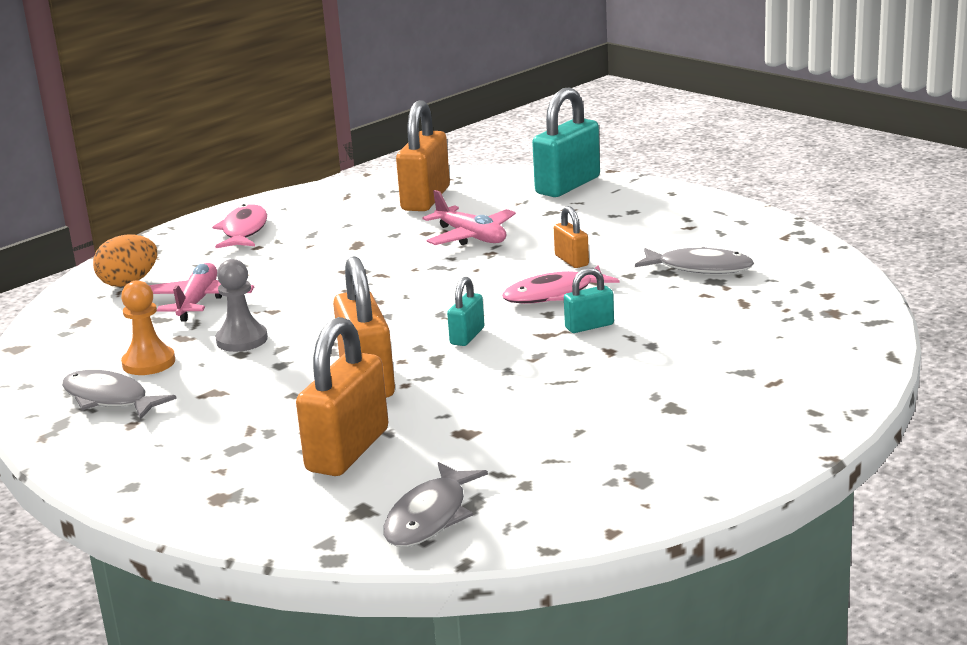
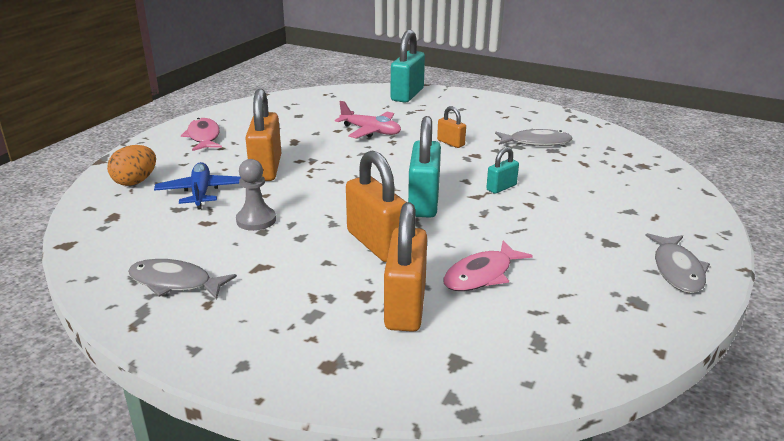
camera: 20 degrees left, 5 degrees up
(149, 363) = (191, 247): orange pawn -> none
(197, 302) = (201, 192): pink plane -> blue plane
(425, 199) = (320, 108): orange padlock -> orange padlock (266, 168)
(430, 517) = (516, 359): grey fish -> grey fish (677, 270)
(467, 336) = (424, 202): turquoise padlock -> turquoise padlock, size x1.96
(554, 294) = (458, 167): pink fish -> pink fish (481, 275)

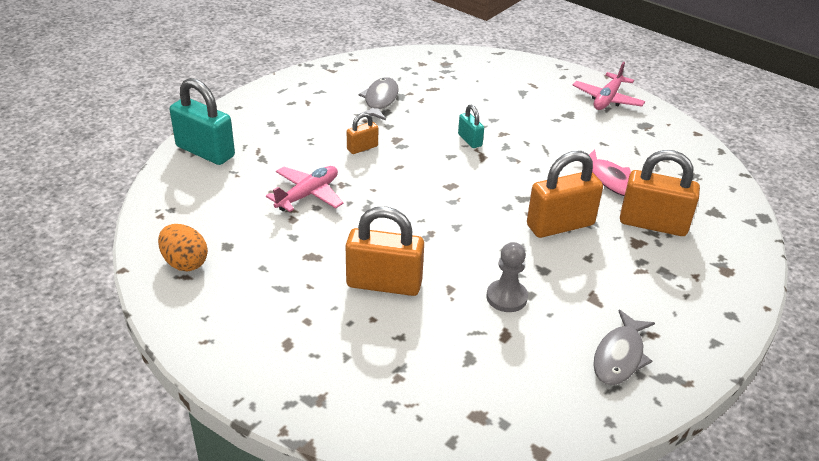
camera: 80 degrees left, 10 degrees up
(135, 181) = (388, 401): orange egg -> orange egg (185, 263)
(201, 192) = (433, 339): blue plane -> none
(204, 137) = (263, 337): pink fish -> none
(424, 202) = (489, 187): turquoise padlock -> none
(677, 270) = (607, 99): grey fish -> pink plane

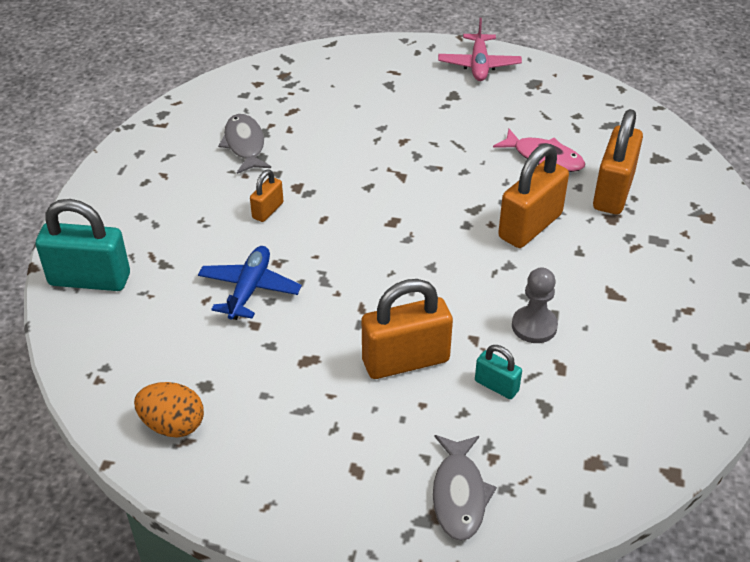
camera: 25 degrees left, 5 degrees up
(308, 195) = (249, 289): pink plane -> blue plane
(470, 140) = (375, 161): turquoise padlock -> turquoise padlock (496, 386)
(619, 356) = (675, 345): grey fish -> grey fish (459, 494)
(653, 224) = (613, 192): orange padlock -> orange padlock turned 60 degrees counterclockwise

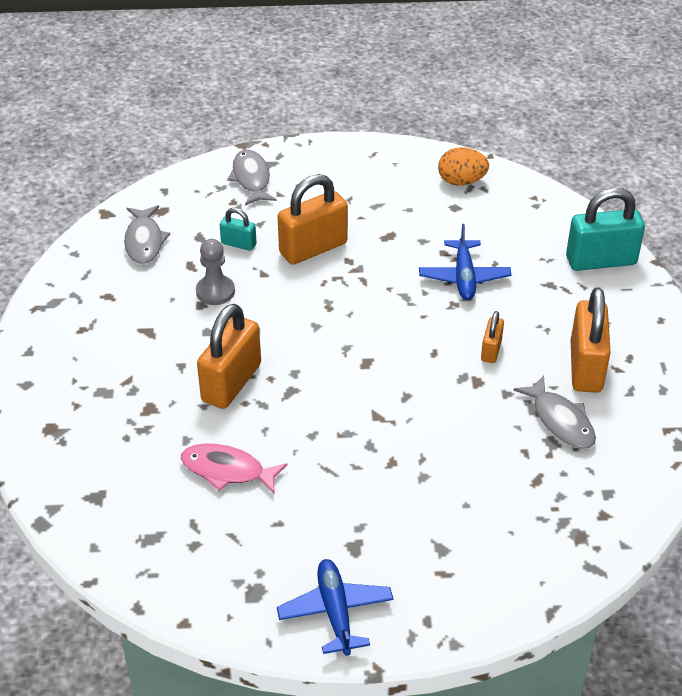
camera: 165 degrees right, 0 degrees up
(479, 65) = (335, 612): pink plane -> blue plane
(613, 192) = (148, 439): orange padlock -> orange padlock (585, 367)
(618, 415) = (144, 241): none -> grey fish

